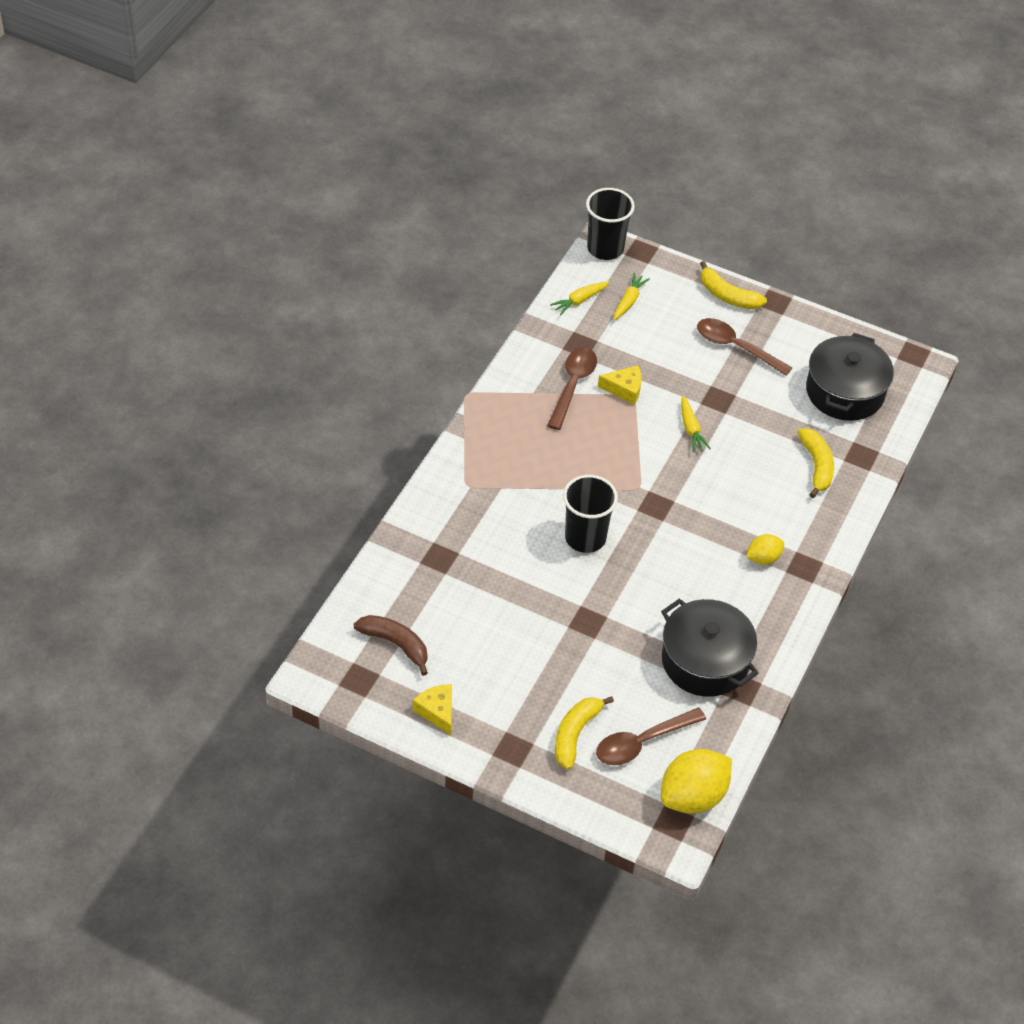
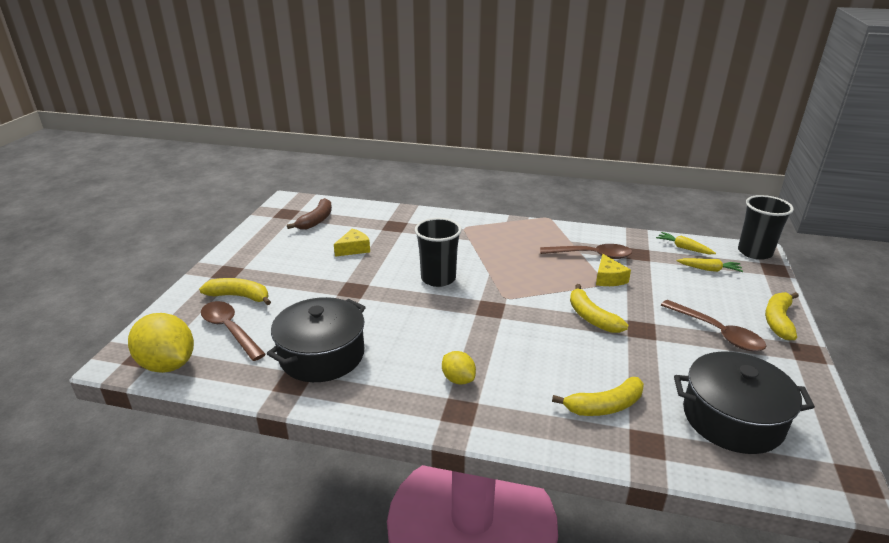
camera: 80 degrees right, 20 degrees down
(437, 711) = (261, 240): yellow cheese -> yellow cheese (354, 249)
(691, 429) = (591, 317): yellow carrot -> yellow banana
(736, 347) = (717, 332): brown spoon -> brown spoon turned 120 degrees clockwise

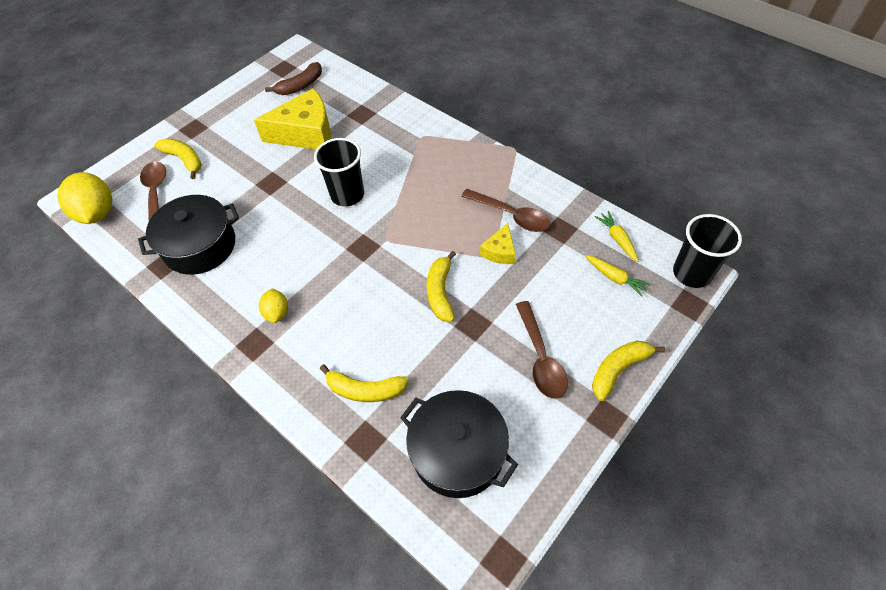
camera: 30 degrees right, 25 degrees up
(354, 249) = (305, 133): yellow cheese -> yellow cheese, size x2.03

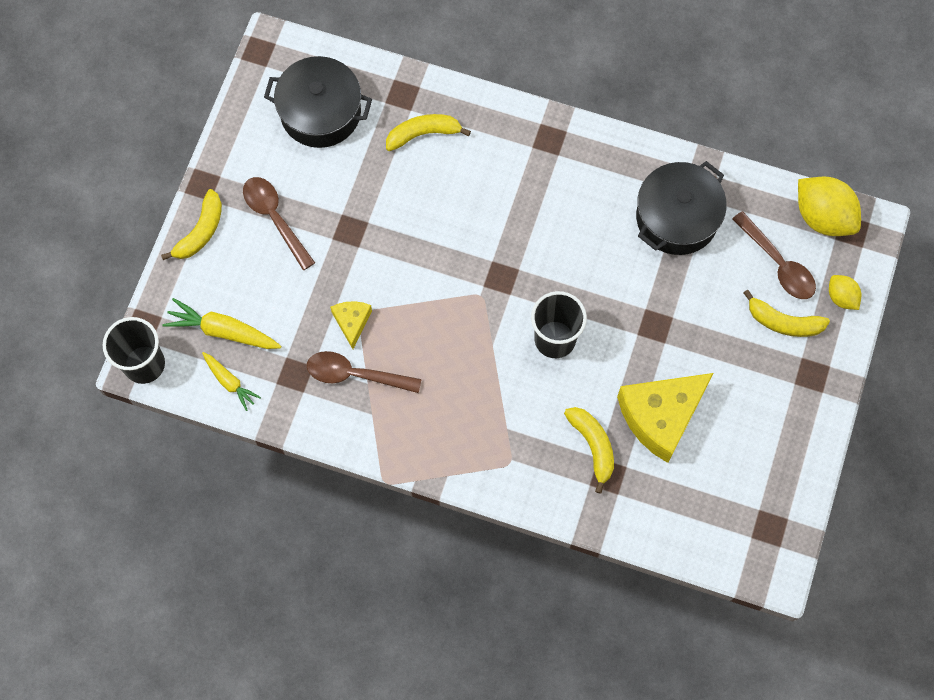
camera: 155 degrees right, 15 degrees up
(277, 312) = (547, 175): yellow lemon -> yellow lemon (841, 297)
(300, 86) = (721, 500): brown banana -> none
(440, 292) = (395, 253): yellow banana -> yellow banana (593, 446)
(615, 278) = (223, 331): yellow carrot -> yellow carrot, size x1.60

